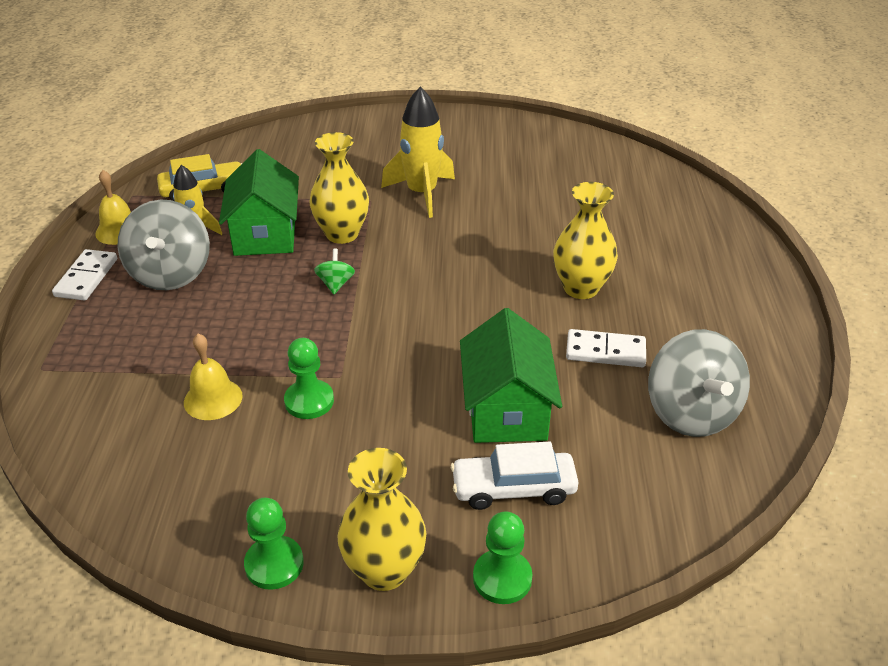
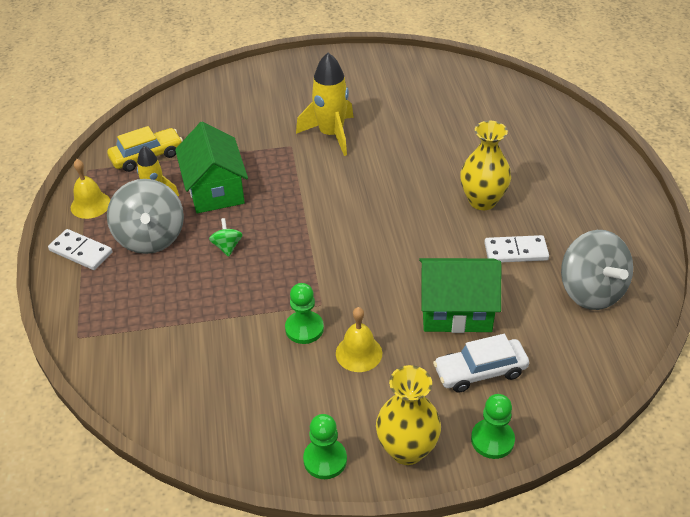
camera: 10 degrees left, 5 degrees up
(86, 278) = (81, 251): white domino -> white domino turned 60 degrees counterclockwise
(213, 399) = (228, 339): yellow bell -> yellow bell (359, 353)
(335, 284) = (289, 226): green spinning top -> green spinning top (227, 246)
(342, 234) = (278, 181): yellow vase -> none
(506, 409) = (456, 311): green house -> green house turned 75 degrees counterclockwise

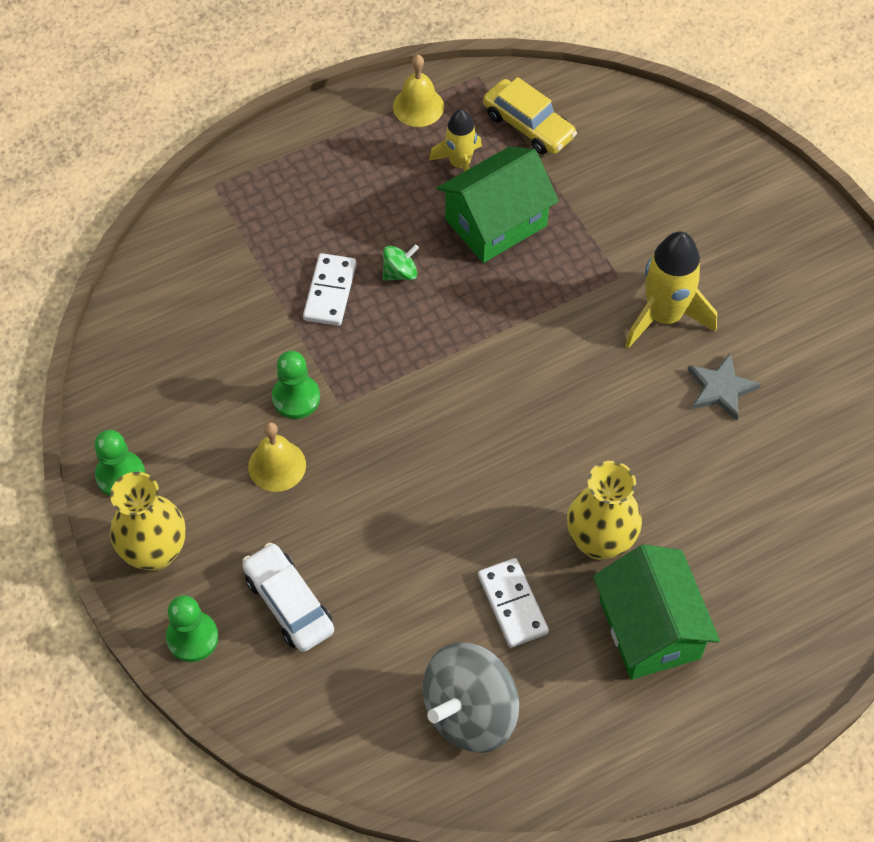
camera: 70 degrees right, 15 degrees up
(81, 251) = (339, 132): white domino -> white domino (330, 292)
(150, 237) = (386, 189): grey spinning top -> none
(394, 125) = (721, 388): none -> grey star
(456, 311) = (379, 555): green house -> green house (649, 628)

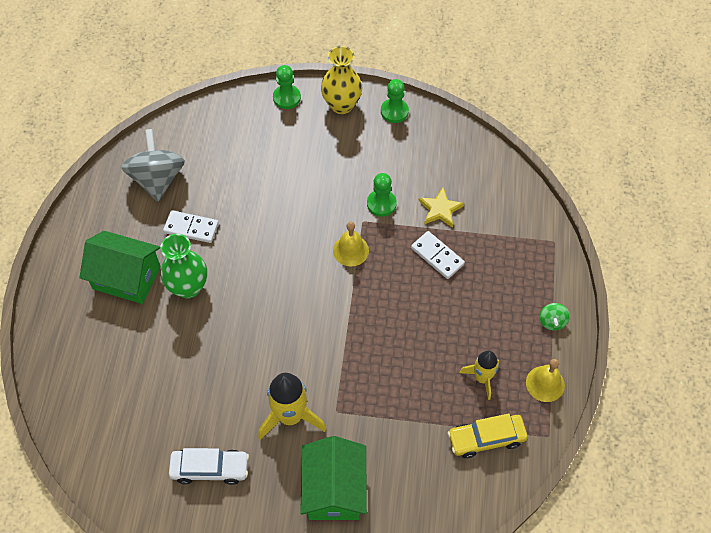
camera: 125 degrees right, 0 degrees up
(254, 327) = (440, 209): none -> yellow star
(277, 465) = (348, 175): yellow bell -> yellow bell (351, 250)
(289, 603) = (271, 141): white car -> white car (210, 469)
(400, 273) = (425, 297): green spinning top -> green spinning top (552, 321)
(496, 222) = (424, 370): green house -> green house (334, 489)
(600, 541) = (188, 287): yellow vase -> green vase
(721, 388) = (221, 411): grey star -> none

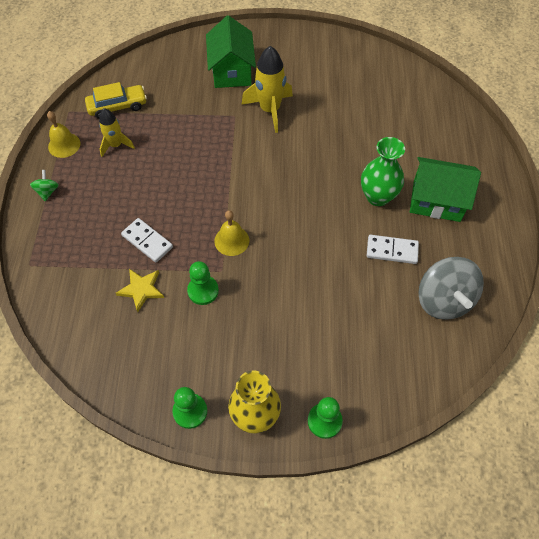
camera: 175 degrees right, 0 degrees up
(210, 469) = (323, 76): white car -> none

